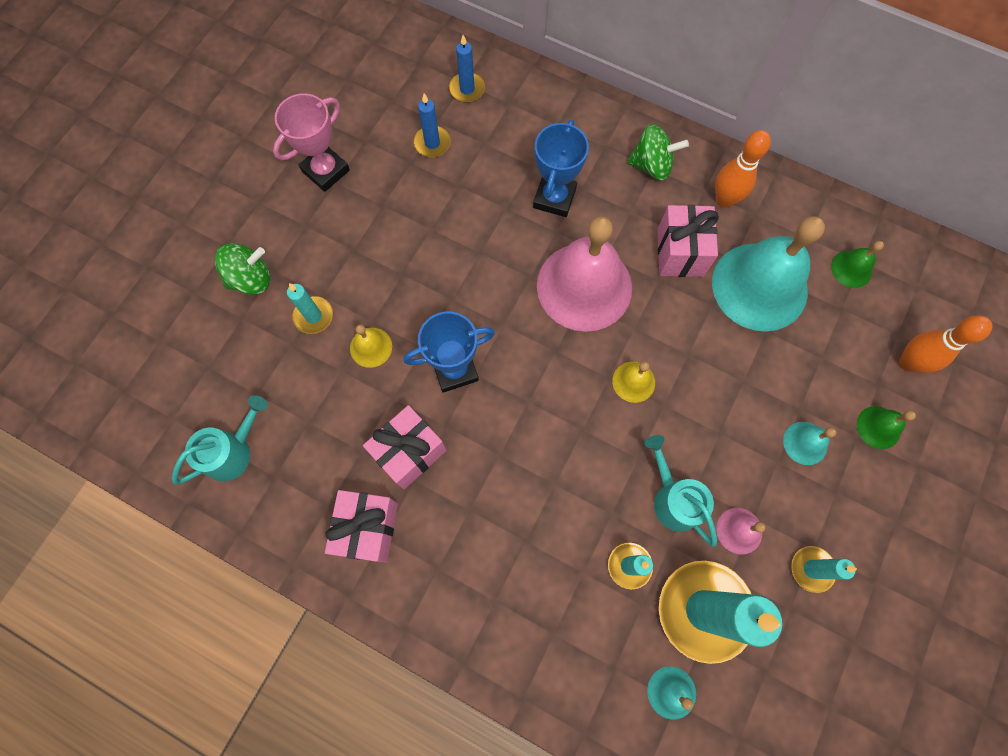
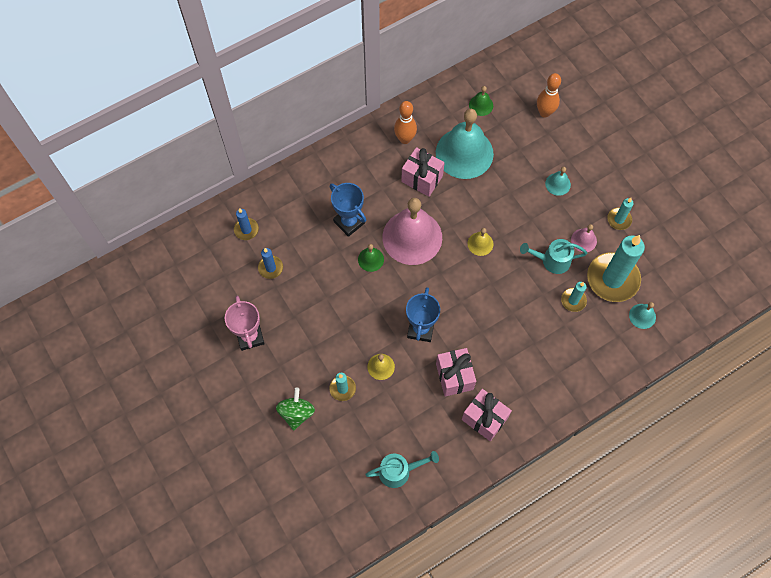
camera: 60 degrees left, 5 degrees down
(233, 451) = (399, 471): turquoise watering can -> turquoise watering can turned 90 degrees clockwise
(651, 166) = (361, 162): green spinning top -> none
(878, 427) = (568, 147): green bell -> green bell (371, 259)

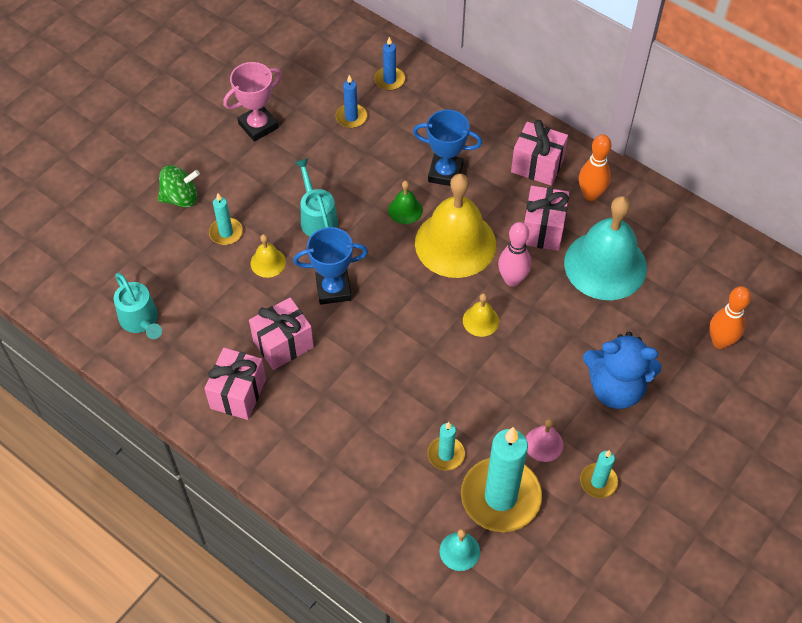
camera: 70 degrees right, 10 degrees down
(349, 222) = (445, 173): blue trophy -> blue trophy turned 75 degrees clockwise
(367, 162) = (537, 165): none -> pink gift
(412, 237) = (455, 243): pink bell -> yellow bell
(455, 212) = (512, 279): none -> pink bowling pin
(481, 105) = (688, 263): green bell -> none
(551, 261) = (494, 411): turquoise watering can -> turquoise watering can (317, 217)
(558, 184) = (615, 388): turquoise bell -> blue teddy bear

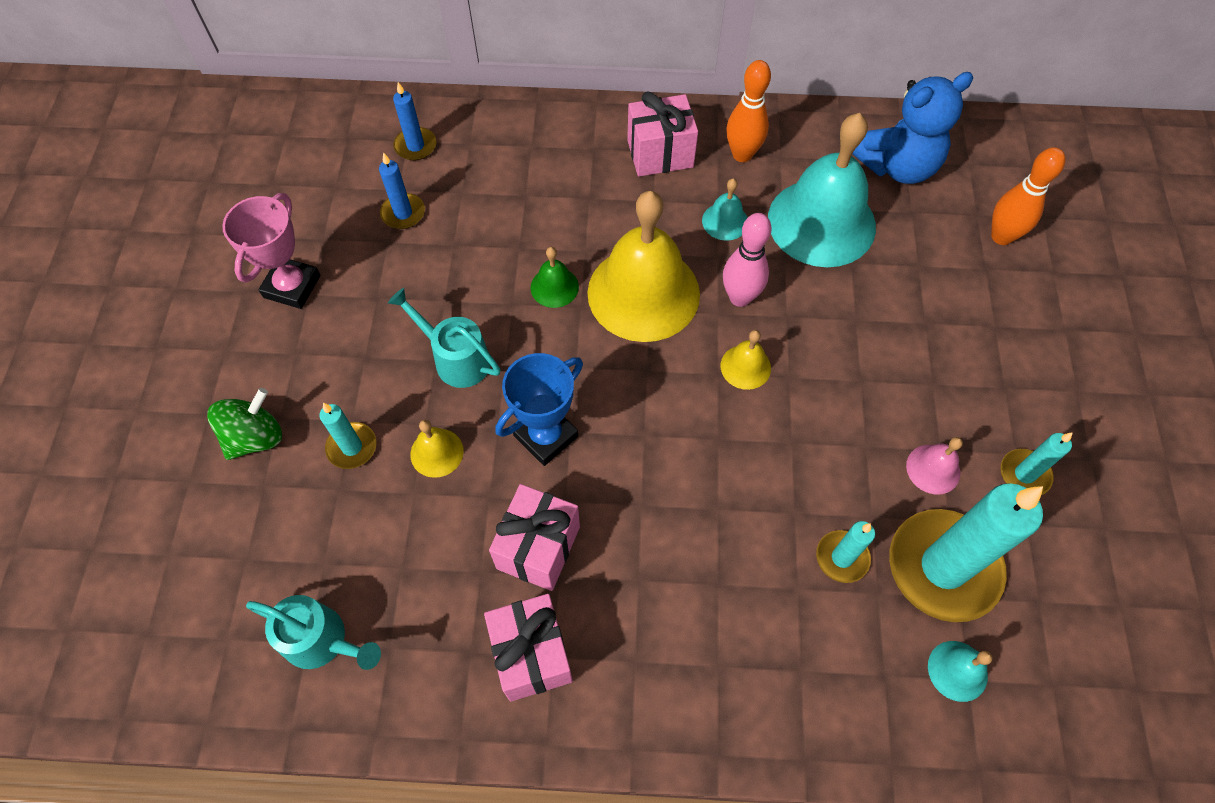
camera: 35 degrees left, 5 degrees up
(445, 173) = (566, 218): blue trophy -> none
(543, 229) = (725, 221): pink gift -> turquoise bell
(615, 388) = (948, 353): blue teddy bear -> blue teddy bear (897, 166)

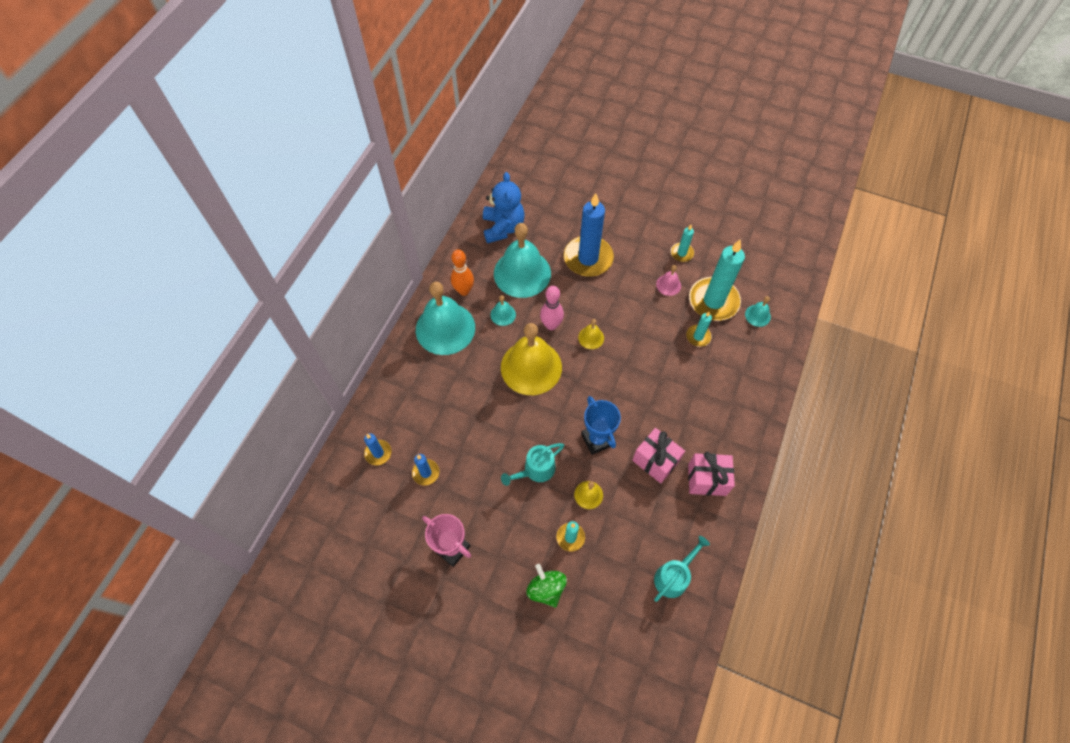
camera: 70 degrees left, 0 degrees up
(554, 287) = (510, 408): green bell -> none
(660, 154) = (445, 328): pink gift -> turquoise bell
(912, 313) = (588, 258): none -> blue candle
(1001, 236) = (561, 206): orange bowling pin -> none

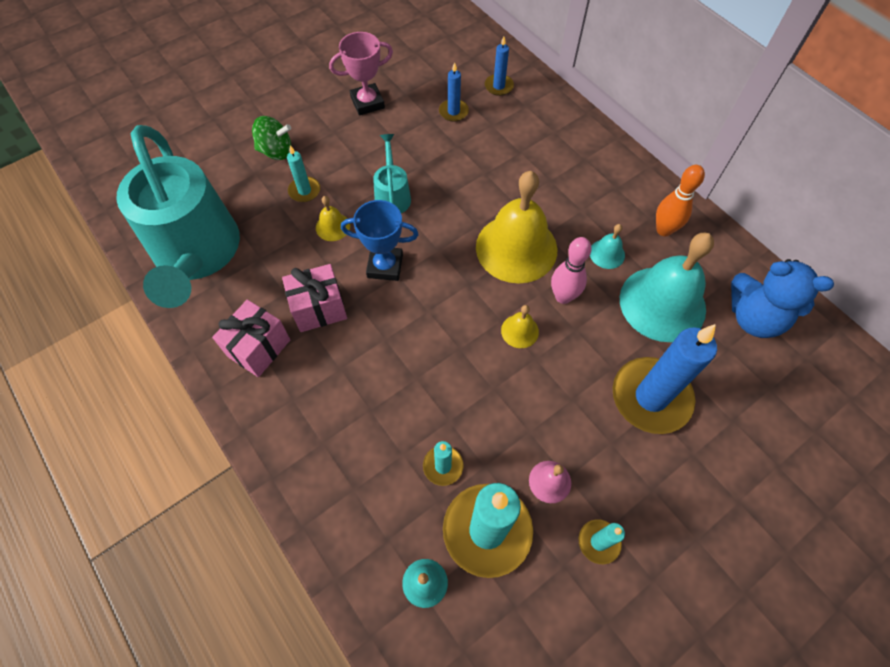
camera: 120 degrees right, 0 degrees up
(445, 328) = (617, 191): turquoise bell -> none
(674, 576) = (197, 255): turquoise watering can -> turquoise watering can, size x2.32

